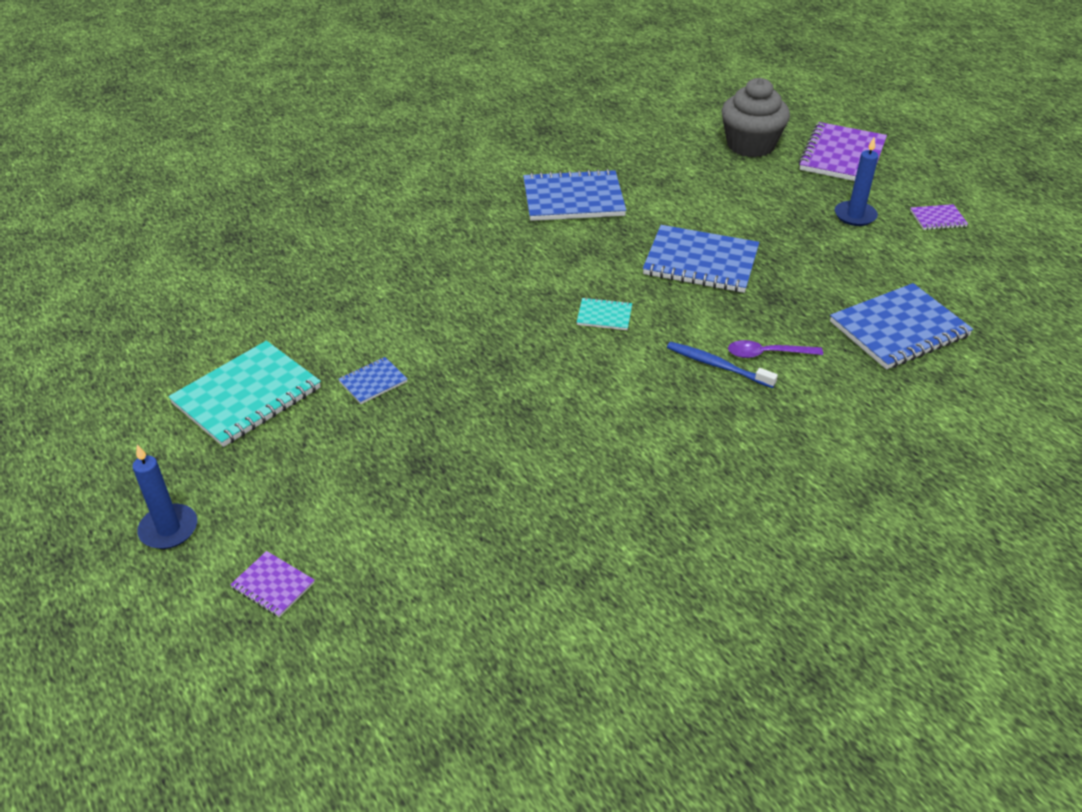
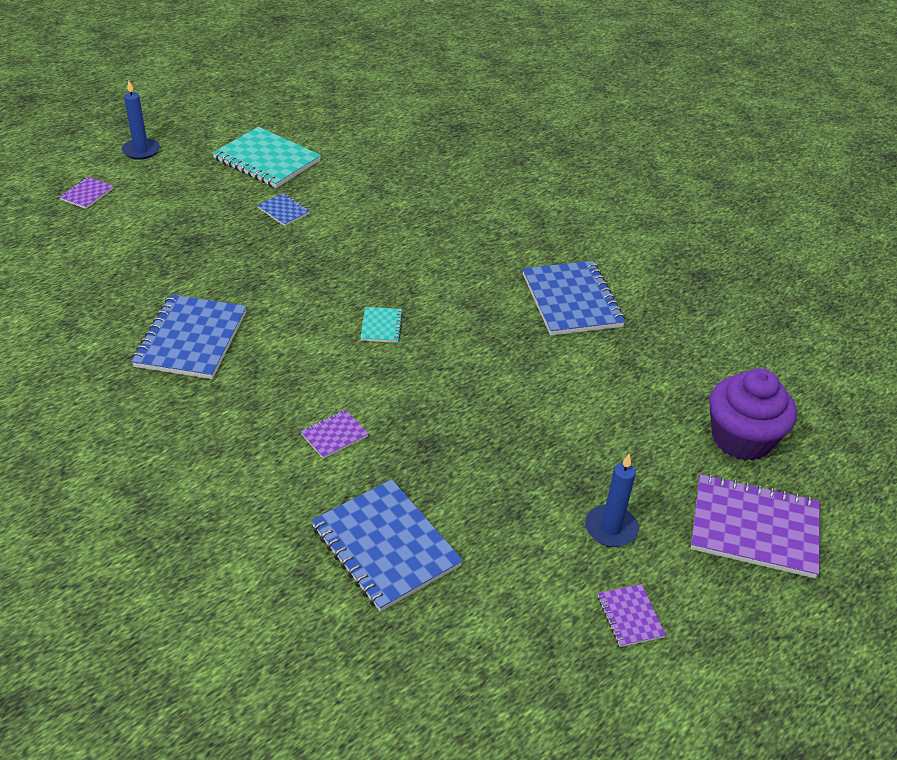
camera: 80 degrees right, 0 degrees up
(700, 262) = (480, 391): blue notebook -> blue notebook (191, 339)
(717, 365) = (314, 399): blue toothbrush -> none
(750, 145) = (741, 439): grey cupcake -> purple cupcake
(767, 354) = (334, 435): purple spoon -> purple notebook

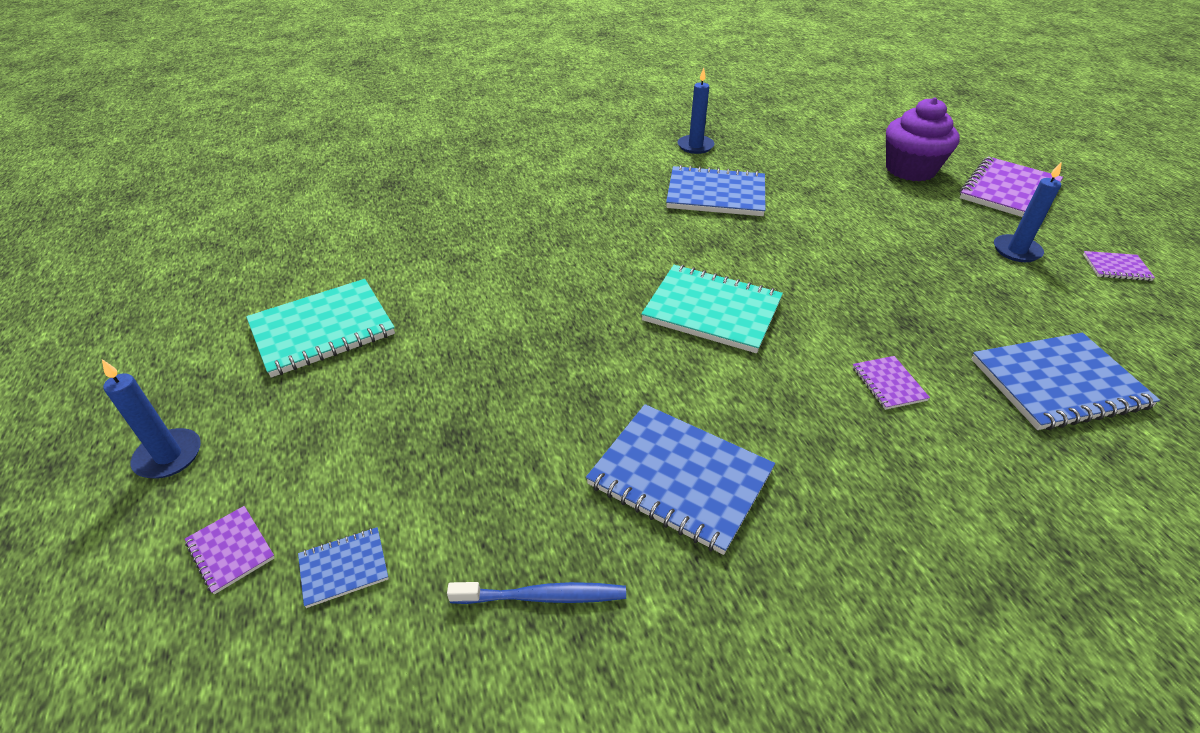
camera: 65 degrees left, 0 degrees up
(86, 304) = (543, 597): none -> blue toothbrush
(284, 211) = (448, 337): blue notebook -> blue notebook (344, 568)
(381, 326) = (712, 310): turquoise notebook -> turquoise notebook, size x2.12
(661, 272) = (695, 146): none -> blue candle

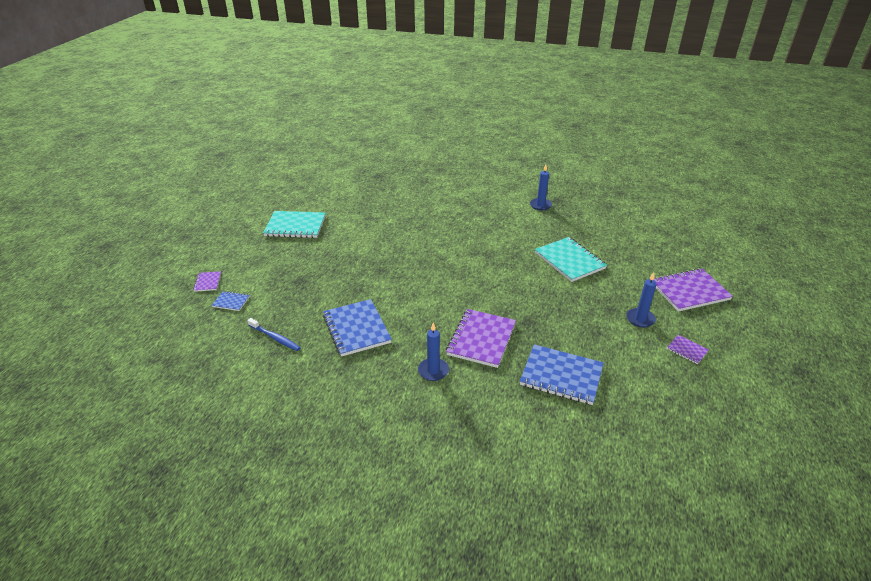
camera: 35 degrees right, 5 degrees down
(169, 456) = (215, 248): blue candle -> blue candle (433, 371)
(712, 310) = (446, 280): turquoise notebook -> turquoise notebook (569, 261)
(716, 194) = (517, 232): blue notebook -> none
(888, 384) = (481, 339): purple notebook -> purple notebook, size x2.12
(910, 169) = (646, 259): purple cupcake -> none

